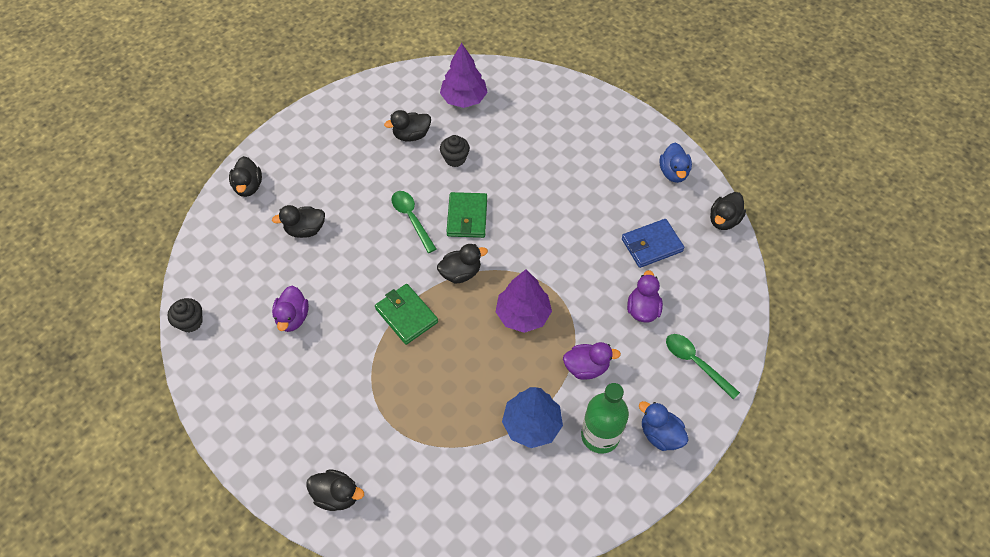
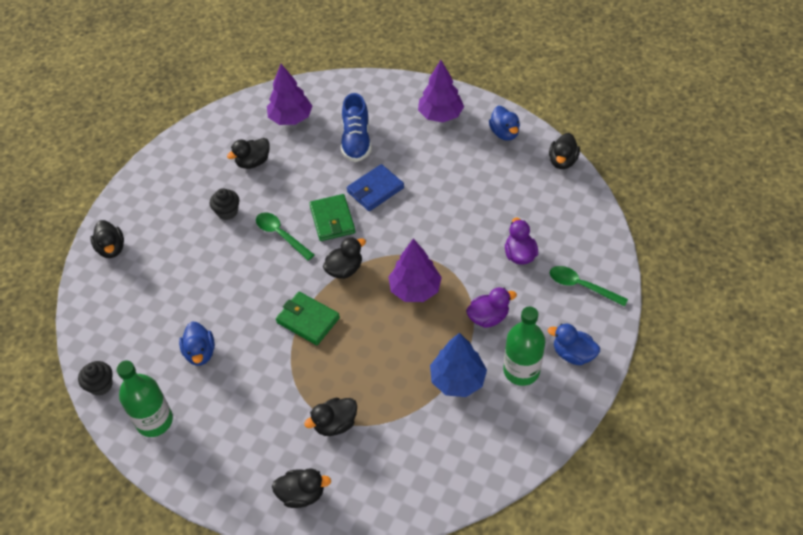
camera: 15 degrees left, 5 degrees down
(226, 374) = (154, 421): none -> green bottle
(293, 318) = (200, 353): purple duck -> blue duck
(305, 230) = (182, 272): black duck -> black duck (335, 424)
(455, 159) = (302, 172): black cupcake -> black cupcake (227, 212)
(520, 140) = (356, 141): none -> blue shoe
(614, 135) = (440, 115): none -> purple tree
(651, 245) = (507, 199): blue wallet -> blue wallet (375, 190)

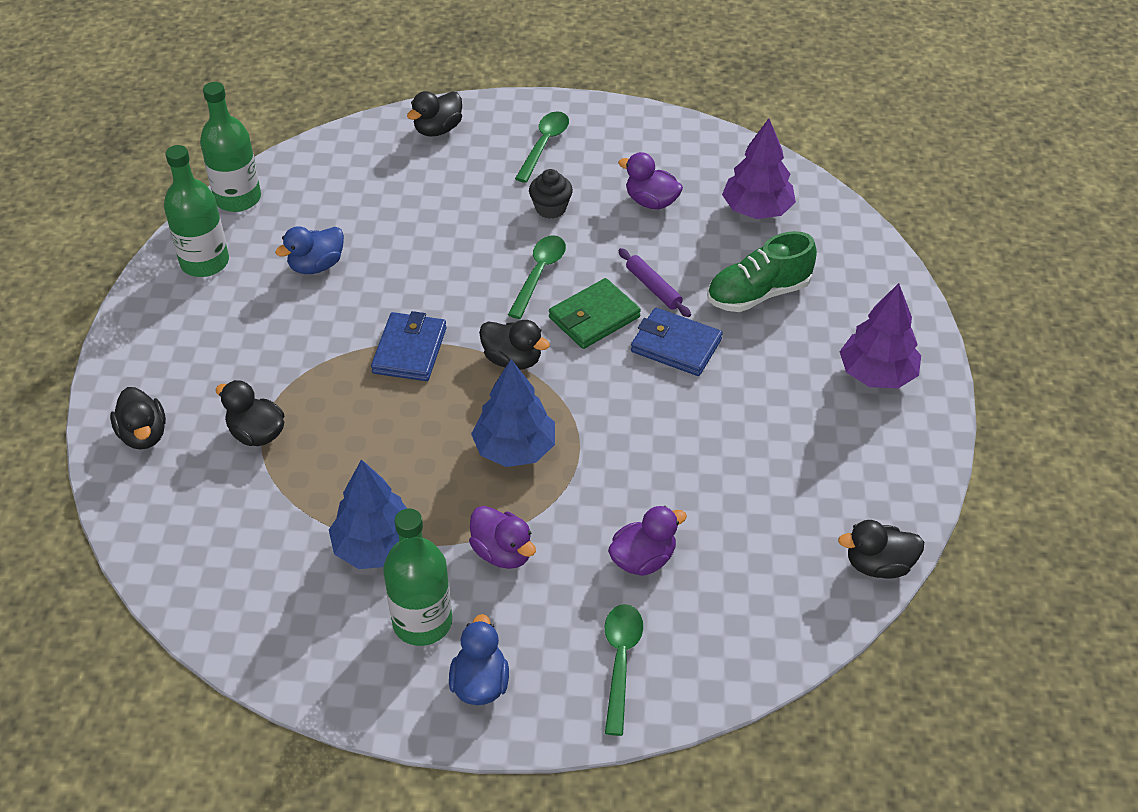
camera: 65 degrees right, 5 degrees down
(100, 385) = (238, 198): black cupcake -> green bottle
(167, 197) = (544, 145): none -> green spoon
(253, 162) = (651, 202): black duck -> purple duck
(308, 320) = (409, 350): green wallet -> blue wallet
(324, 185) = (653, 288): none -> purple rolling pin
(356, 141) = (758, 294): blue shoe -> green shoe
(415, 289) = (515, 449): purple tree -> blue tree
(504, 133) = (891, 467): blue duck -> none

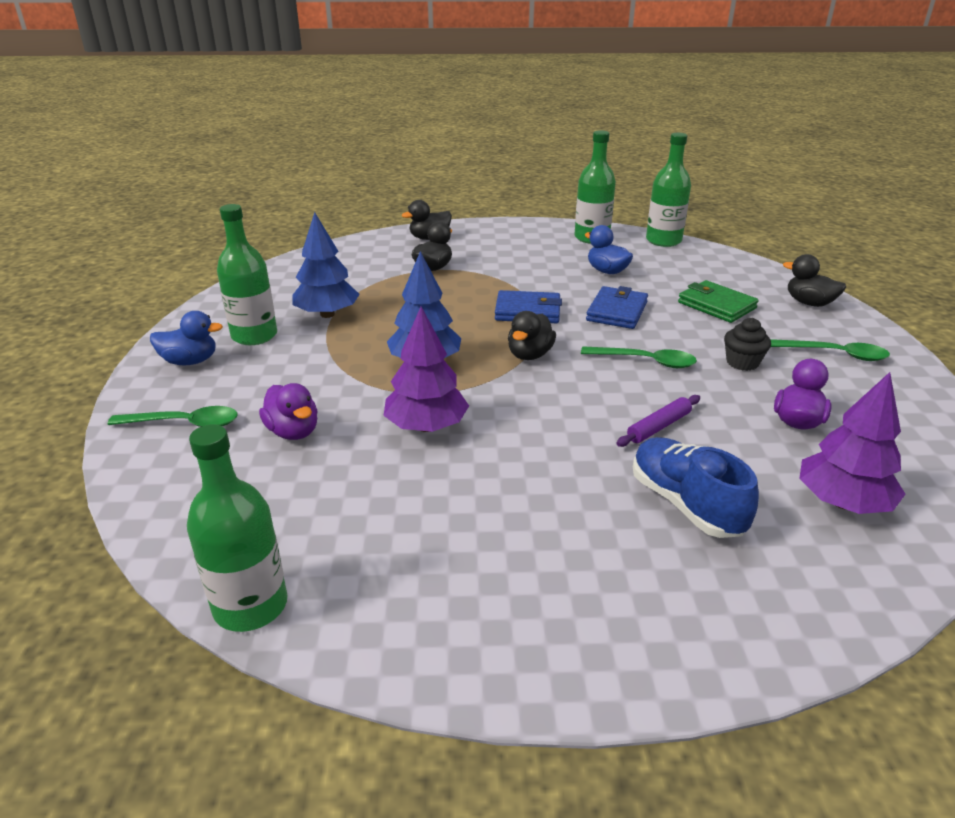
camera: 85 degrees right, 15 degrees down
(502, 552) = (313, 363): purple duck -> none
(594, 317) = (599, 393): green wallet -> green wallet (716, 305)
(676, 345) = (576, 444): blue wallet -> blue wallet (617, 311)
(758, 294) = (685, 504): green shoe -> blue shoe
(877, 374) = (577, 617): purple tree -> purple tree (426, 426)
(878, 565) = (250, 606): black duck -> green bottle

